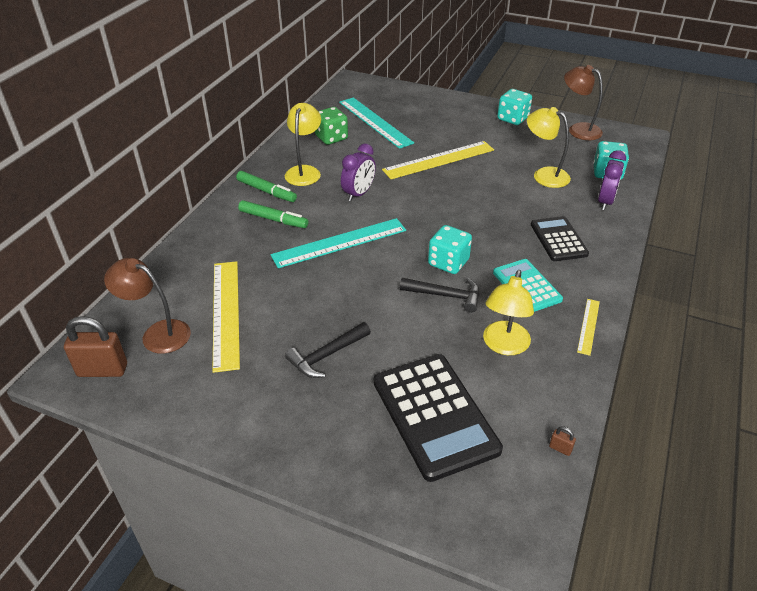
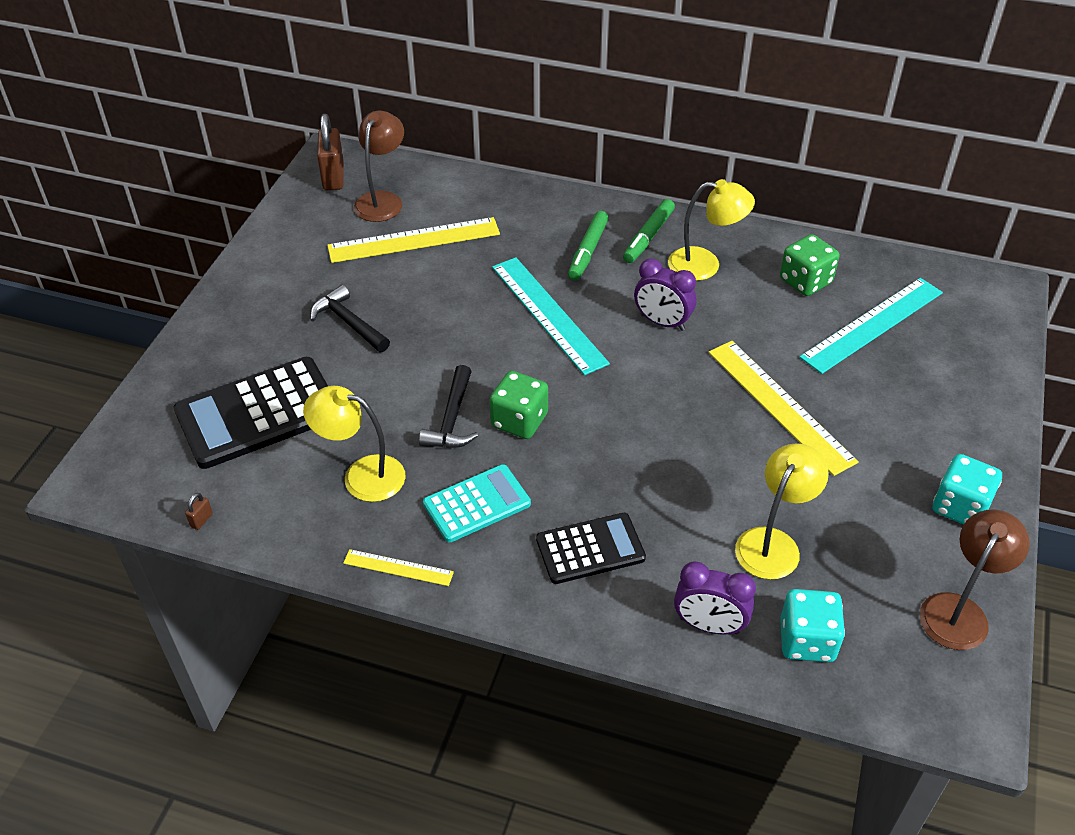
camera: 85 degrees right, 5 degrees up
(448, 262) = (519, 421): turquoise dice -> green dice

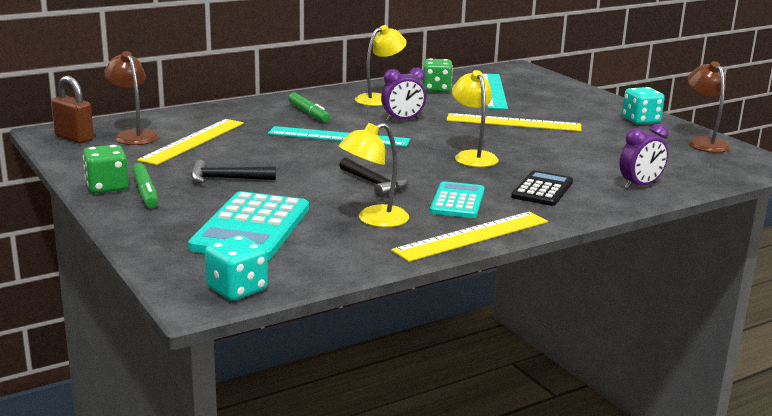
camera: 50 degrees left, 25 degrees down
(201, 520) = (318, 276): brown padlock -> none
(258, 413) = (251, 228): black calculator -> turquoise calculator
(398, 568) = (472, 236): yellow ruler -> yellow ruler, size x1.99
(519, 421) = (410, 170): green dice -> green dice (107, 187)
(648, 237) = (329, 100): green marker -> green marker (145, 192)
(773, 543) = (605, 156): yellow lamp -> yellow lamp (472, 156)
(807, 640) = (680, 172): turquoise dice -> turquoise dice (237, 289)

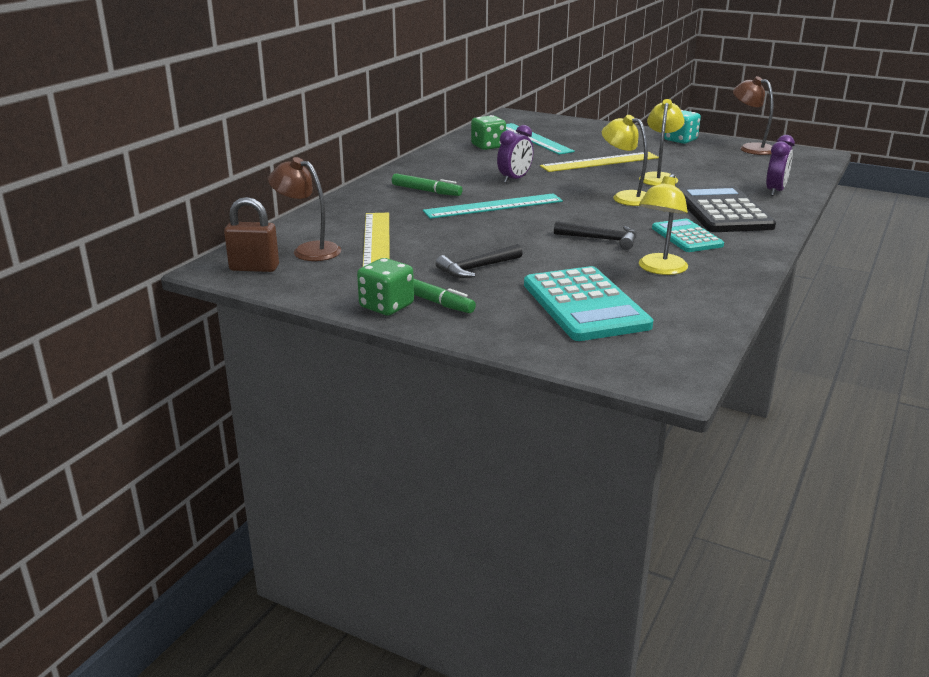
camera: 30 degrees left, 5 degrees up
(237, 289) = (680, 360): turquoise dice -> none
(379, 99) = (459, 165): yellow lamp -> yellow lamp (659, 177)
(472, 236) = (750, 261): yellow ruler -> none
(542, 189) = (722, 211): black calculator -> black calculator, size x1.65

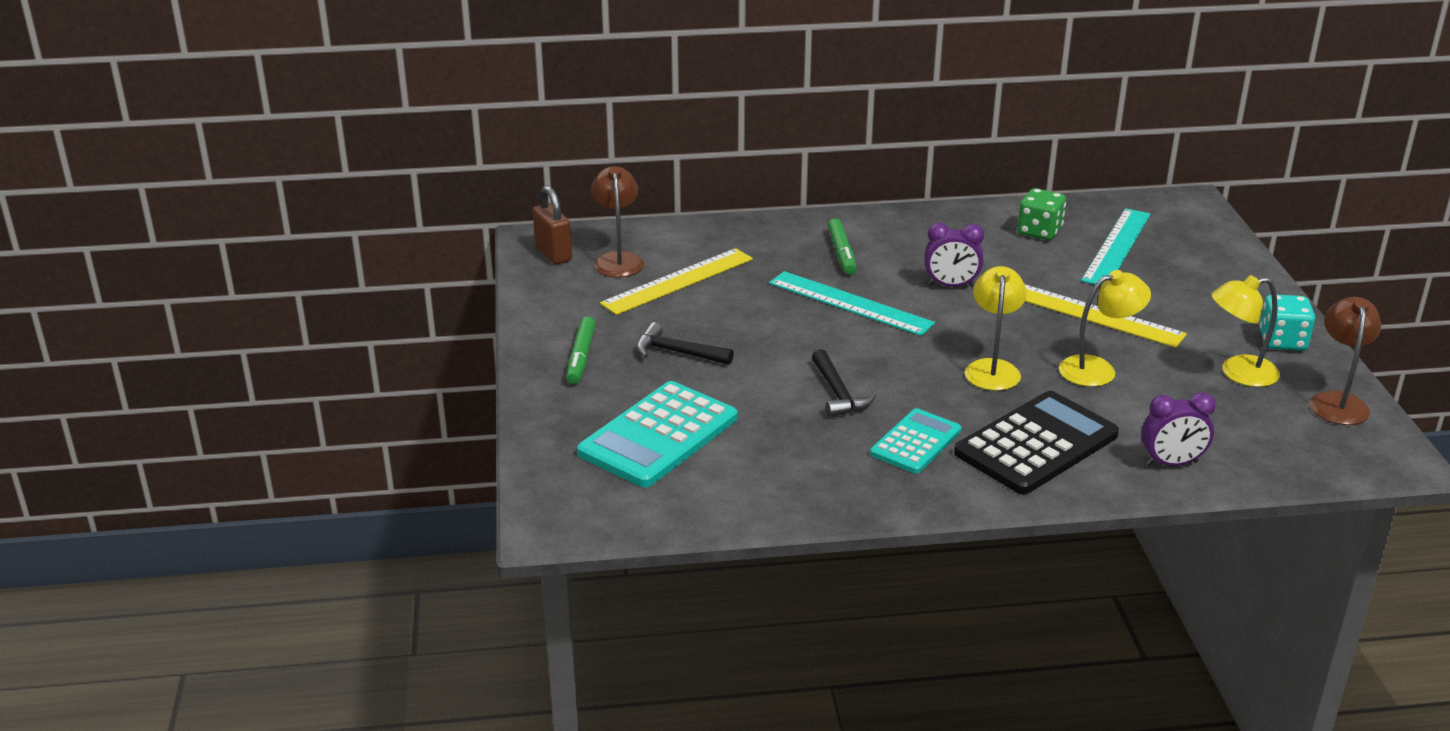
camera: 55 degrees right, 5 degrees up
(386, 306) = (547, 341): green dice -> none
(660, 269) = (798, 451): yellow lamp -> yellow lamp (1238, 373)

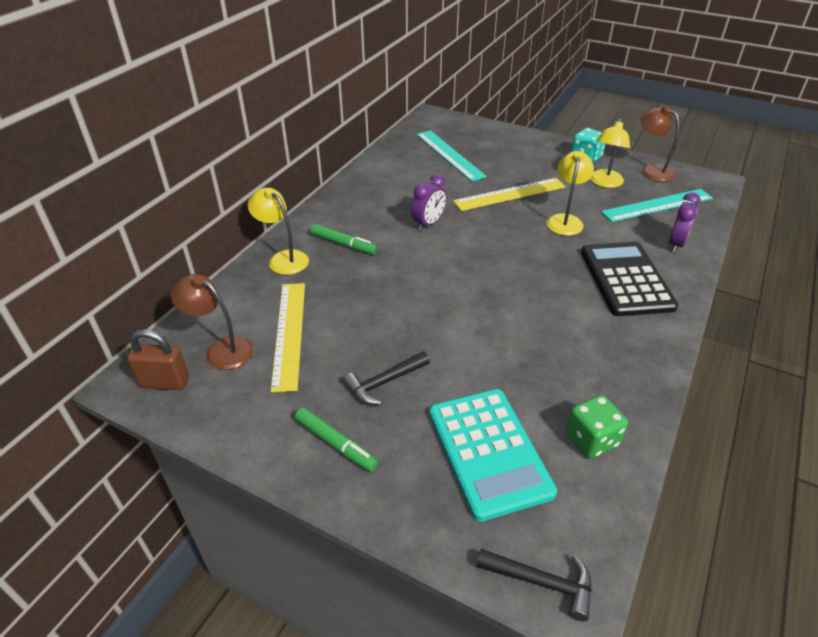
camera: 55 degrees left, 10 degrees up
(838, 393) = (507, 329): black hammer -> black hammer (541, 582)
(850, 303) = (406, 270): turquoise ruler -> turquoise ruler (657, 205)
(915, 442) = (591, 325): turquoise calculator -> none
(992, 368) = (533, 254): yellow lamp -> yellow lamp (283, 259)
(1039, 231) = (406, 168): green dice -> green dice (591, 439)

